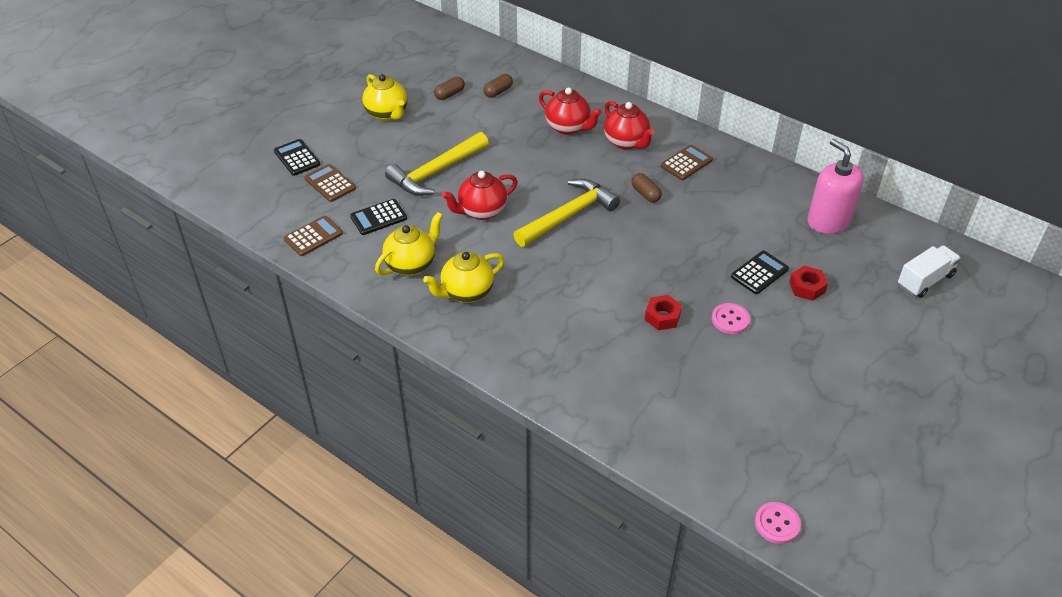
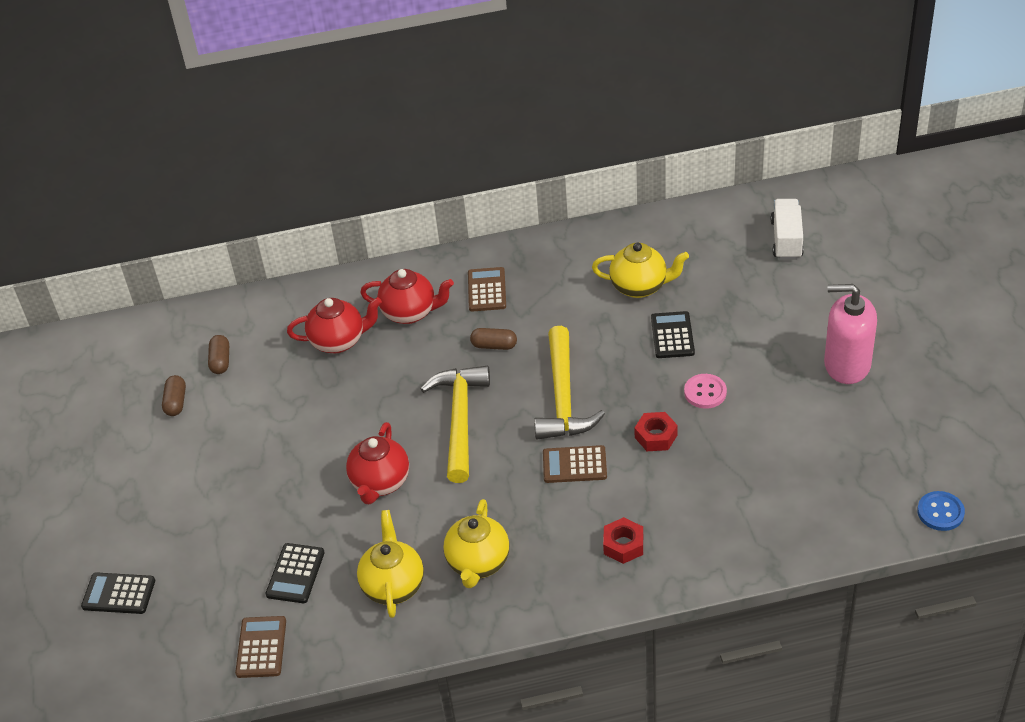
camera: 45 degrees left, 0 degrees up
(330, 183) = (195, 587): brown calculator -> brown calculator (574, 465)
(387, 114) = (143, 473): yellow teapot -> yellow teapot (640, 287)
(435, 172) = (282, 486): yellow hammer -> yellow hammer (563, 397)
(777, 524) = (940, 512): pink button -> blue button
(807, 287) = (719, 317): red nut -> red nut (623, 545)
(828, 221) = (660, 248): pink soap dispenser -> pink soap dispenser (847, 364)

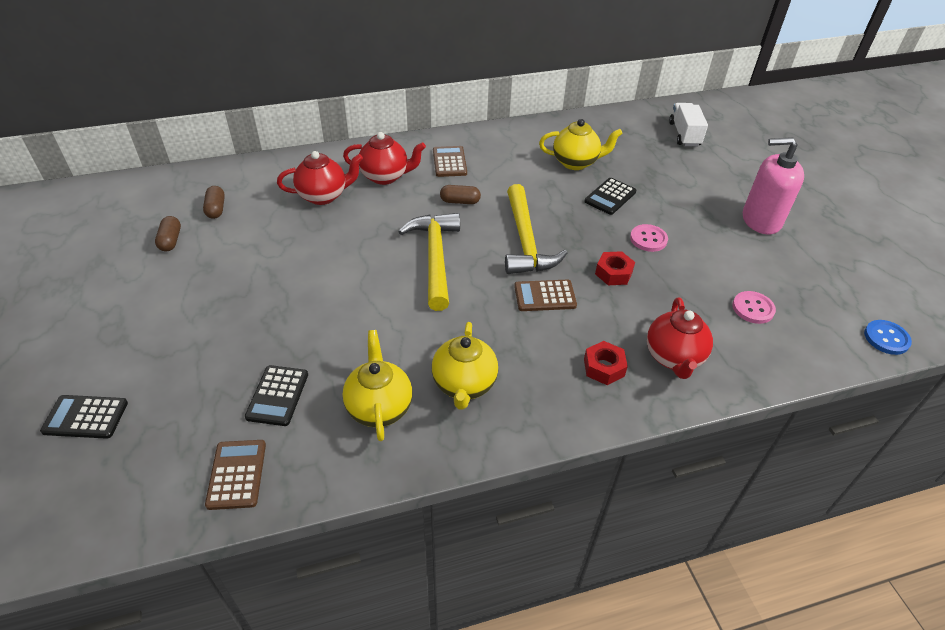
camera: 10 degrees left, 0 degrees up
(380, 483) = (363, 310): red teapot -> red teapot (673, 358)
(672, 335) = (610, 197): black calculator -> black calculator turned 135 degrees counterclockwise
(802, 478) = (753, 308): none -> pink button

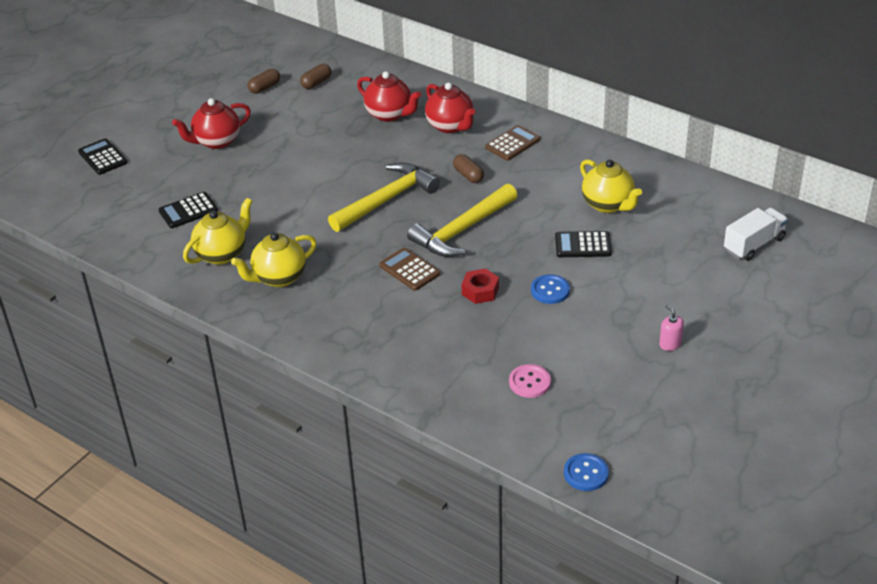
camera: 55 degrees right, 5 degrees down
(236, 474) = (120, 232): brown calculator -> none
(603, 367) = (367, 331): red nut -> none
(648, 239) = (550, 290): pink button -> blue button
(673, 358) = (417, 361): red teapot -> red teapot (216, 141)
(761, 220) = (670, 344): pink soap dispenser -> pink soap dispenser, size x0.43

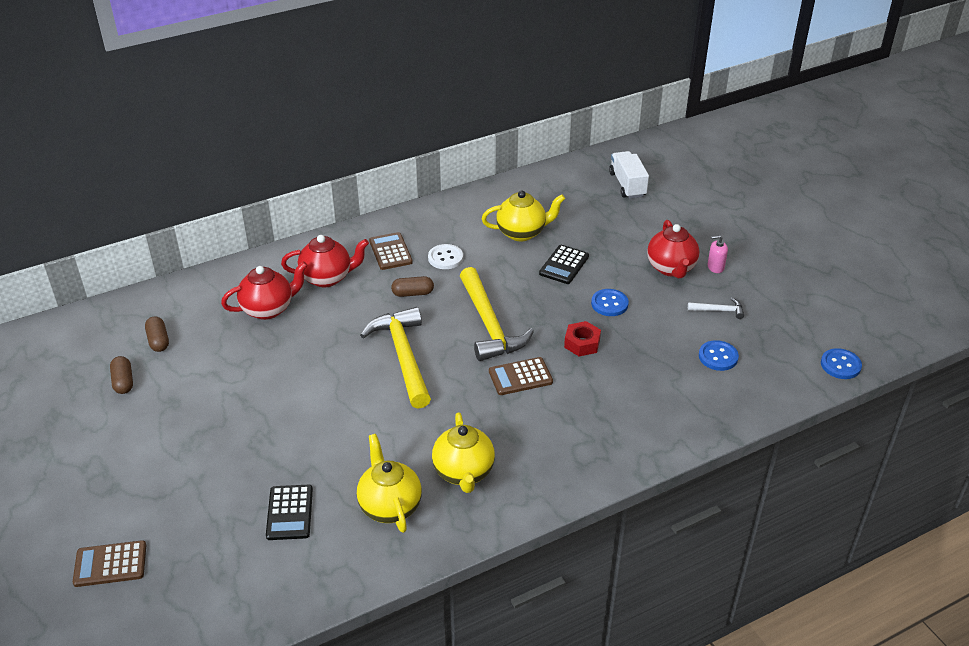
camera: 65 degrees left, 0 degrees up
(102, 157) = (110, 564): black calculator -> brown calculator
(216, 141) = (183, 451): red teapot -> red teapot (671, 268)
(530, 382) = (718, 357): pink button -> blue button
(531, 175) = (445, 258): none -> white button
(601, 365) = (719, 310): none -> white hammer

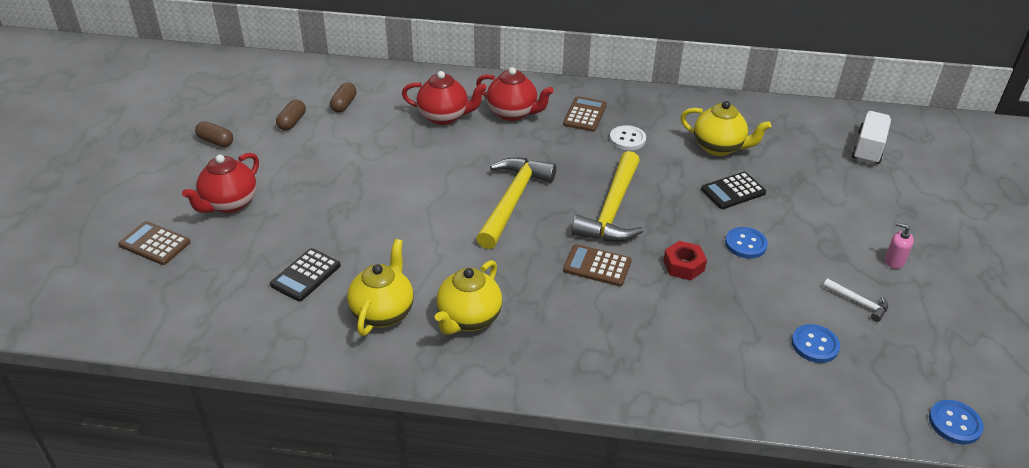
camera: 35 degrees right, 0 degrees up
(413, 293) = (571, 155): brown capsule -> brown capsule (216, 141)
(671, 268) = (843, 241): red teapot -> red teapot (229, 204)

